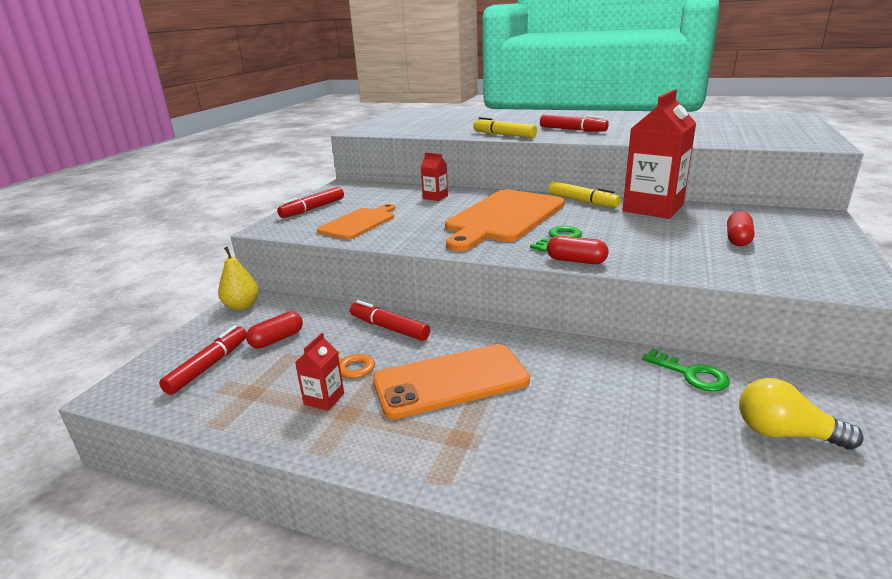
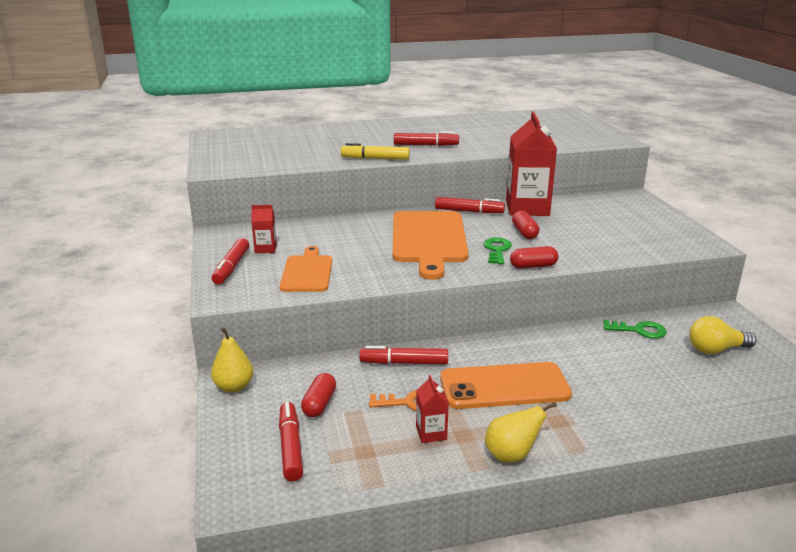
camera: 35 degrees left, 0 degrees up
(364, 453) = (511, 455): none -> yellow pear
(435, 197) = (337, 230): red carton -> red carton (265, 249)
(450, 381) = (504, 386): orange phone -> orange phone turned 45 degrees clockwise
(582, 201) = (469, 211): yellow marker -> red marker
(738, 239) = (609, 224): red capsule -> red capsule (524, 233)

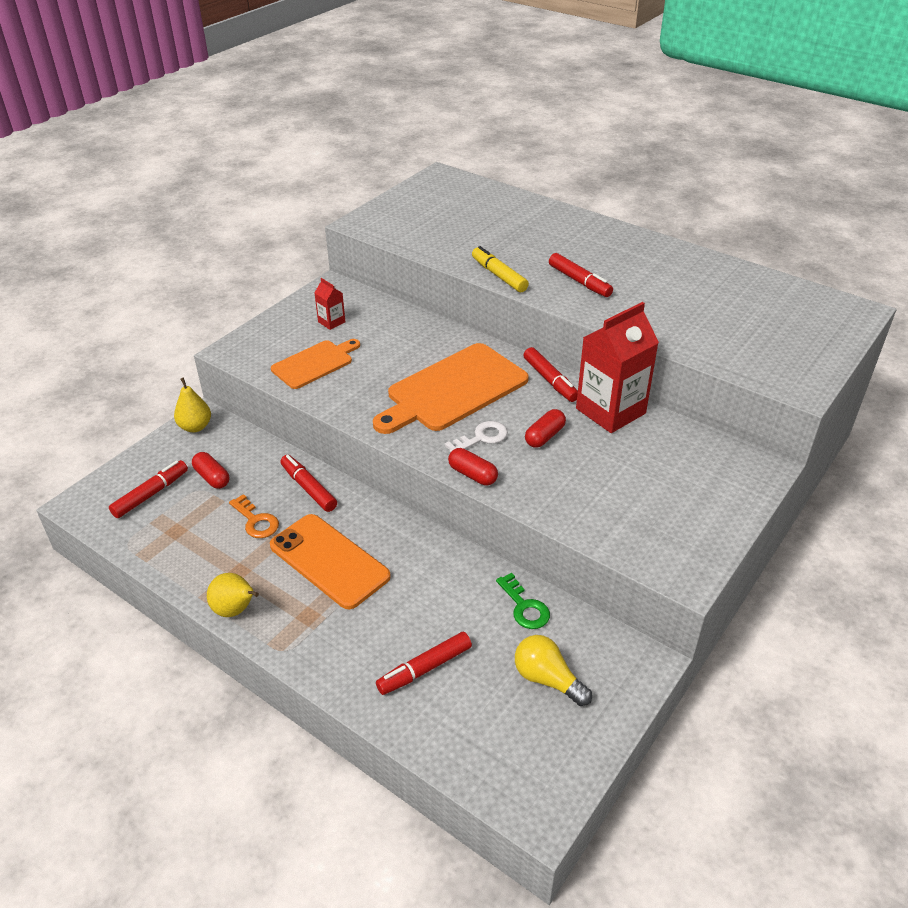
camera: 50 degrees right, 15 degrees up
(231, 267) = (282, 327): red marker -> red marker (424, 669)
(319, 404) = (212, 477): red capsule -> red capsule turned 75 degrees clockwise
(431, 433) = (226, 552): red carton -> none
(497, 250) = (481, 438): green key -> white key

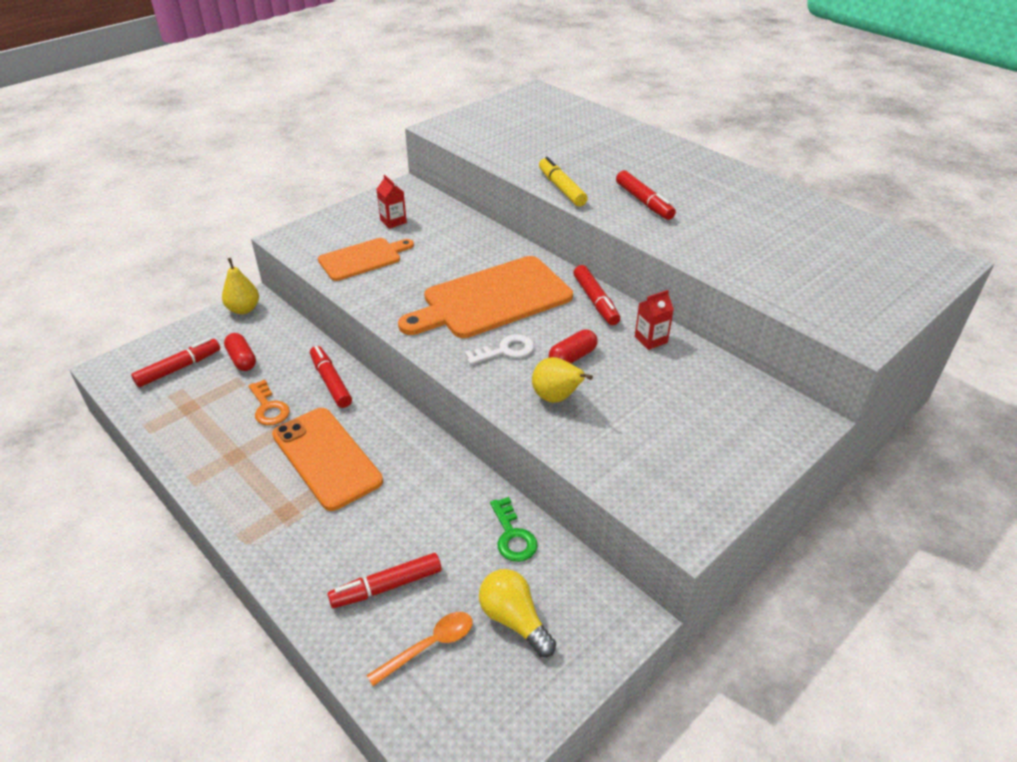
camera: 10 degrees right, 0 degrees up
(235, 610) = (217, 494): yellow pear -> yellow pear (556, 398)
(472, 474) = (484, 387): red capsule -> none
(479, 713) = (429, 646): none -> orange spoon
(610, 411) = (651, 339): red carton -> red carton, size x0.45

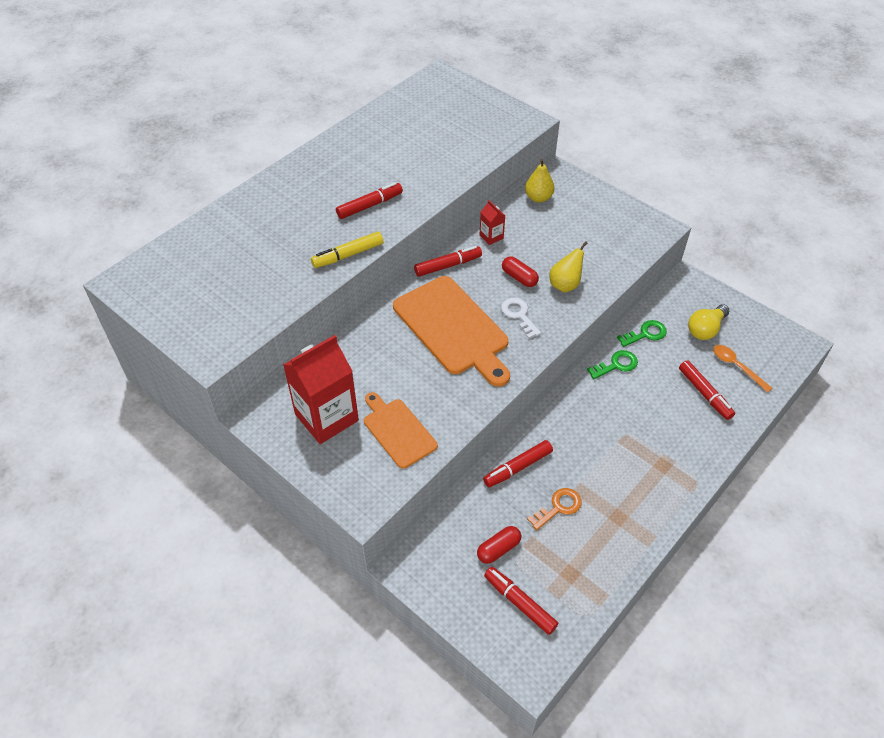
camera: 95 degrees left, 10 degrees up
(244, 309) = (418, 572): yellow pear -> yellow pear (538, 198)
(326, 458) = (605, 451): orange phone -> none
(393, 221) = (326, 417): red carton -> red carton, size x2.24
(459, 491) = (616, 365): none -> green key

